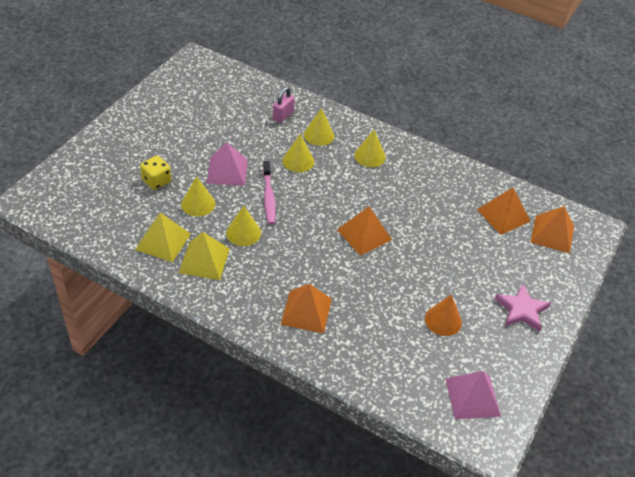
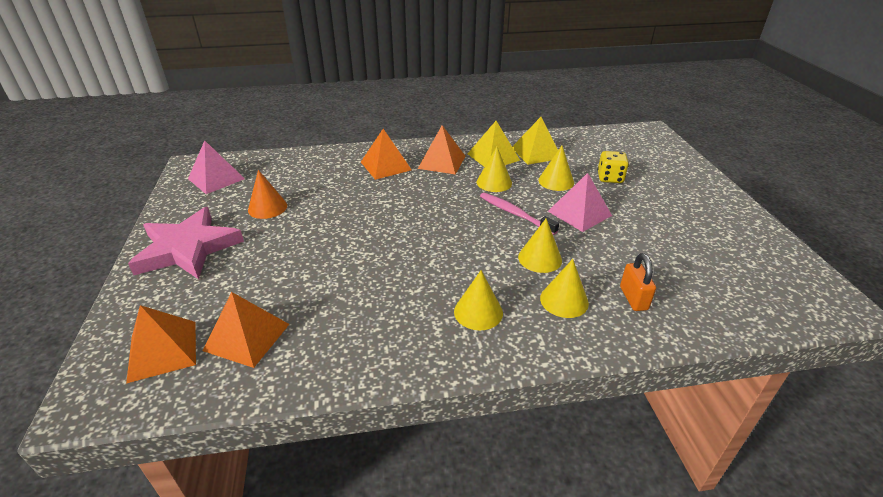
camera: 145 degrees right, 10 degrees down
(283, 115) = (633, 298): pink padlock -> orange padlock
(364, 234) = (395, 231): orange pyramid -> orange pyramid (441, 162)
(521, 310) = (188, 248): pink star -> pink star, size x1.61

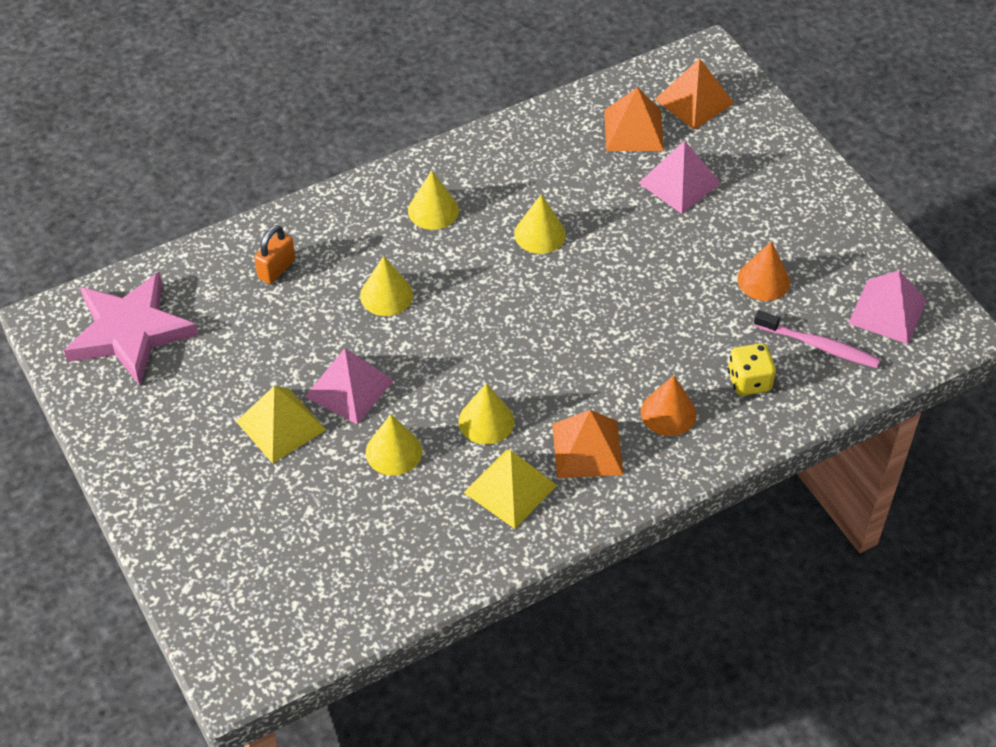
camera: 160 degrees right, 15 degrees up
(188, 248) = (791, 197): pink star -> pink star (130, 332)
(256, 280) = (679, 183): none -> pink pyramid
(386, 166) = (668, 413): orange pyramid -> orange cone
(515, 214) = (436, 361): pink toothbrush -> pink toothbrush (819, 345)
(536, 153) = (442, 523): yellow pyramid -> yellow pyramid (281, 425)
(564, 300) = (349, 246): yellow cone -> yellow cone (540, 234)
(610, 178) = (311, 484): yellow dice -> yellow dice (749, 381)
(633, 298) = (276, 269): orange padlock -> orange padlock turned 60 degrees clockwise

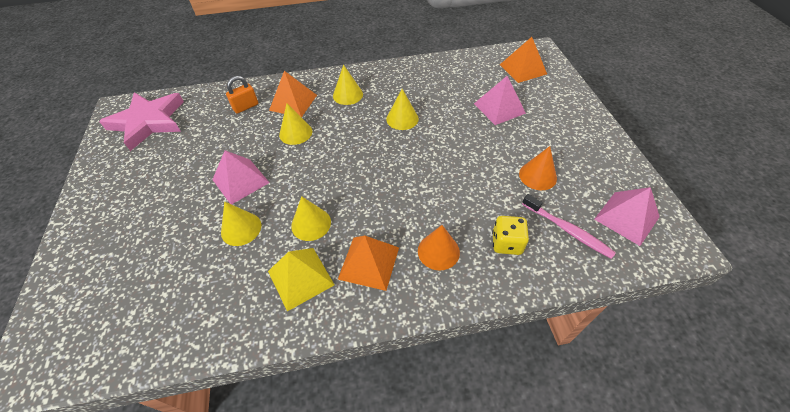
camera: 20 degrees right, 0 degrees up
(281, 425) = (187, 193): yellow pyramid -> none
(633, 130) = (481, 77): orange pyramid -> orange pyramid (293, 102)

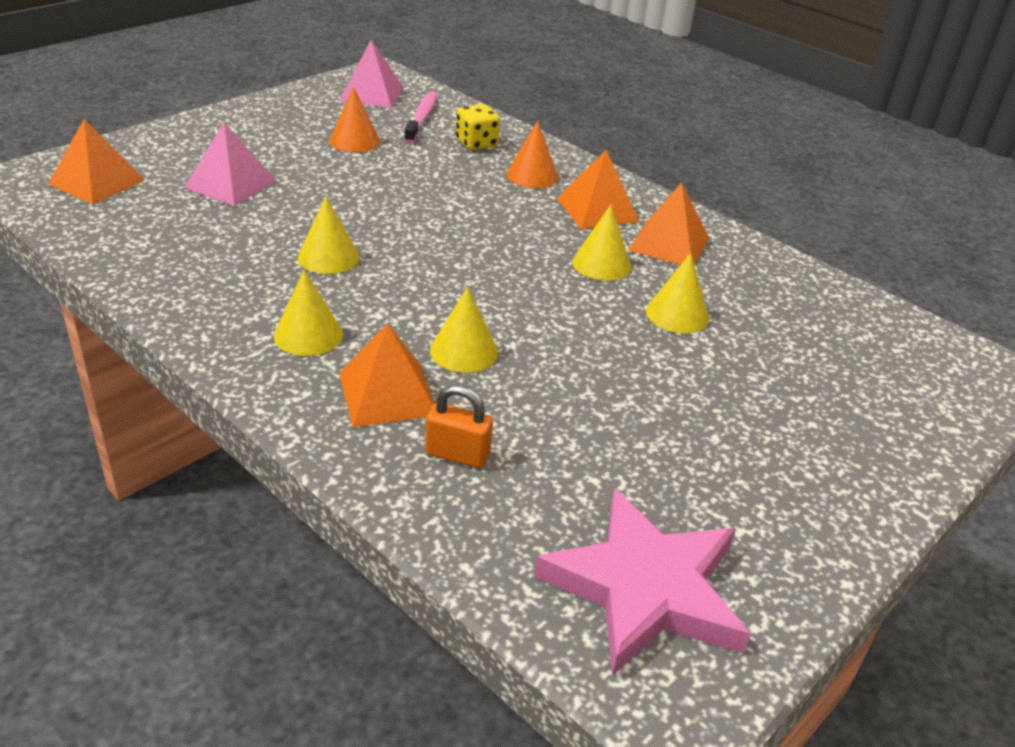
camera: 130 degrees left, 15 degrees down
(241, 181) = (616, 357): pink pyramid -> none
(301, 278) = (669, 243): yellow pyramid -> orange pyramid

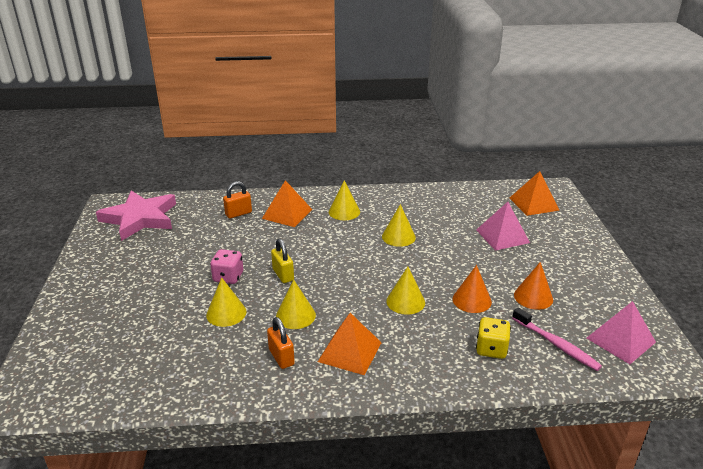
camera: 135 degrees right, 5 degrees down
(464, 351) = (287, 240): yellow cone -> yellow cone (405, 301)
(532, 176) = (421, 349): orange cone -> orange cone (471, 300)
(547, 311) = (283, 275): none -> yellow padlock
(621, 354) = (228, 277): none -> pink dice
(669, 243) = (281, 357): orange pyramid -> orange padlock

